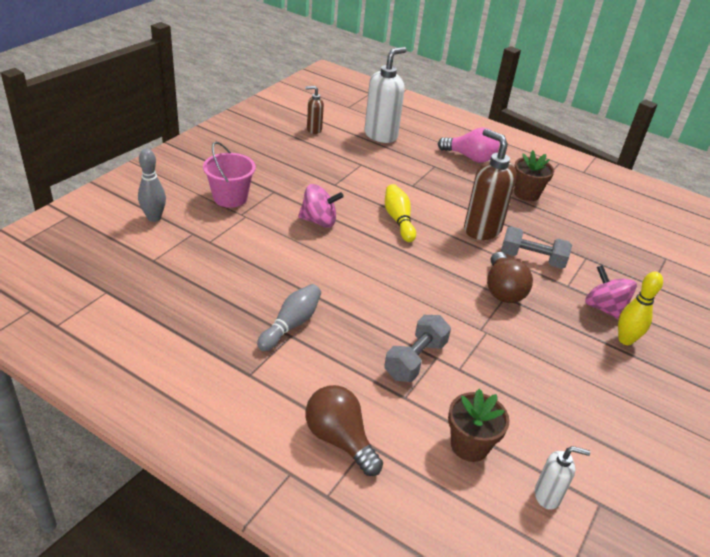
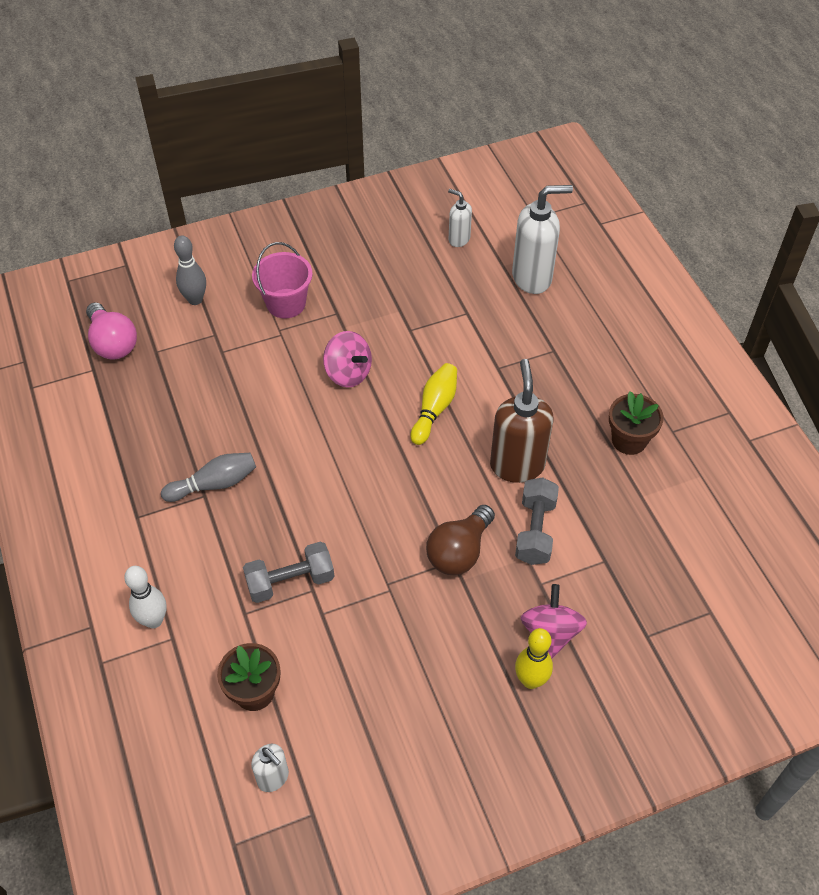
camera: 40 degrees right, 15 degrees up
(314, 130) = (458, 239): brown soap dispenser -> white soap dispenser
(340, 439) = (154, 620): brown light bulb -> white bowling pin
(470, 157) = (613, 356): pink light bulb -> pink light bulb (113, 343)
(532, 259) = (535, 530): grey dumbbell -> grey dumbbell turned 45 degrees clockwise

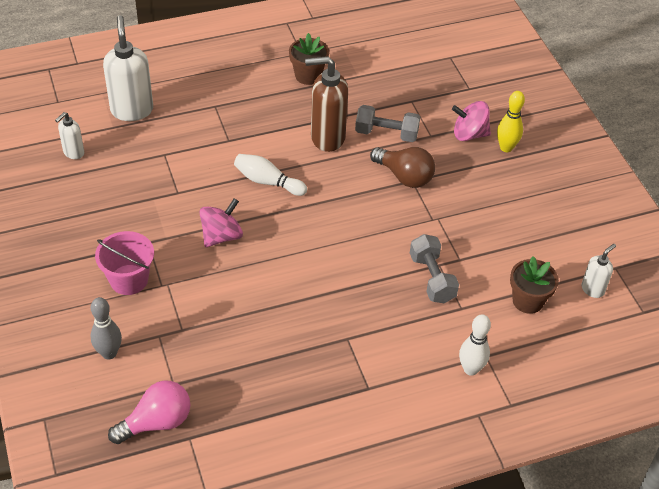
camera: 90 degrees left, 5 degrees down
(214, 484) = (335, 331): grey bowling pin -> none
(434, 409) = (267, 182): yellow bowling pin -> white bowling pin

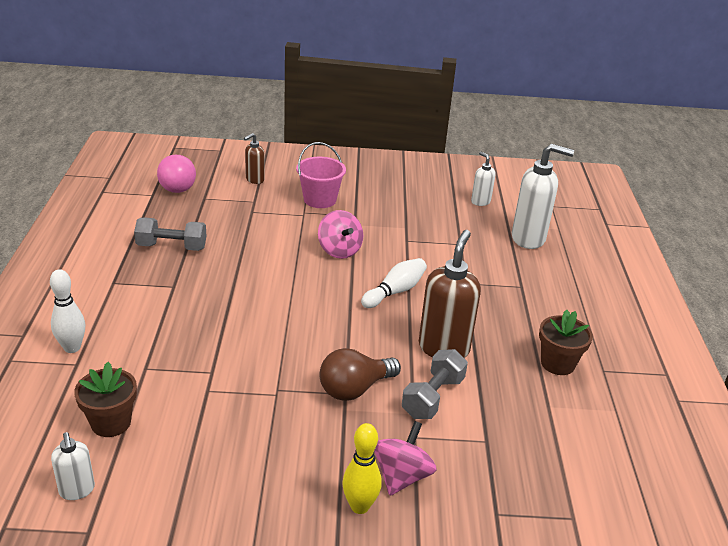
camera: 110 degrees right, 15 degrees down
(109, 353) = (254, 180): grey bowling pin -> brown soap dispenser
(432, 278) = (198, 360): grey dumbbell -> grey dumbbell (171, 247)

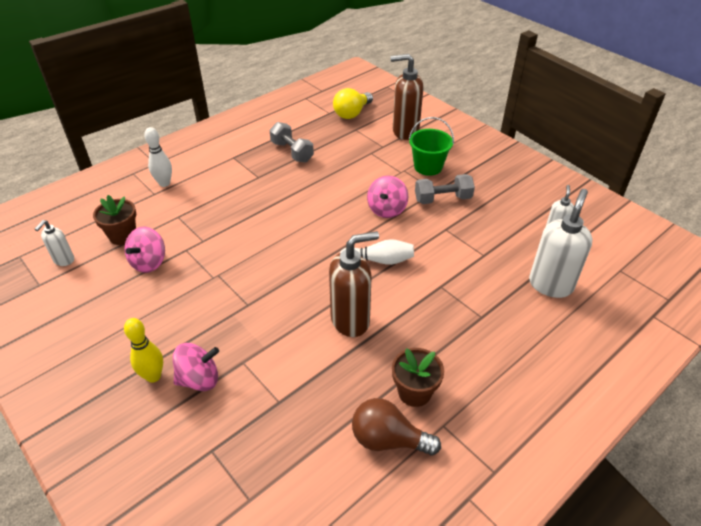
camera: 50 degrees right, 10 degrees up
(178, 185) = (352, 113): pink light bulb -> yellow light bulb
(187, 425) = (149, 262): none -> pink spinning top
(254, 180) = (405, 131): brown soap dispenser -> brown soap dispenser, size x1.90
(320, 199) = (428, 167): pink bucket -> green bucket
(354, 389) = (256, 306): brown light bulb -> brown light bulb (388, 439)
(433, 397) = (292, 347): grey dumbbell -> grey dumbbell (443, 199)
(528, 239) = (550, 285): white soap dispenser -> white soap dispenser turned 120 degrees counterclockwise

